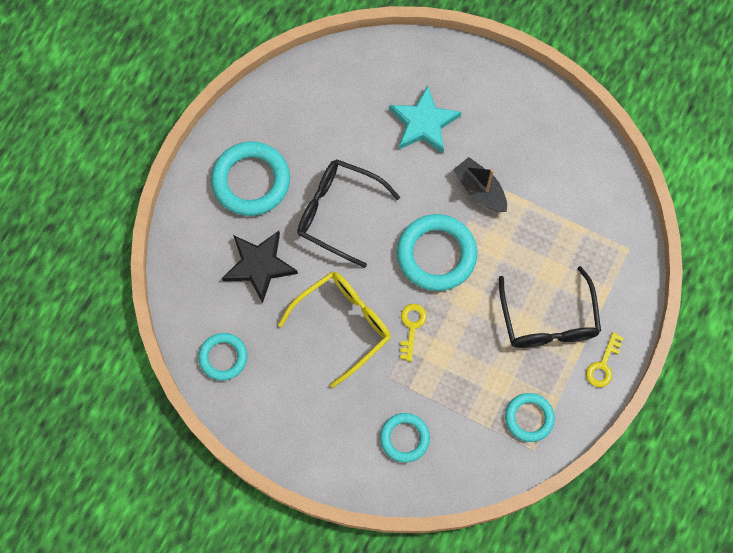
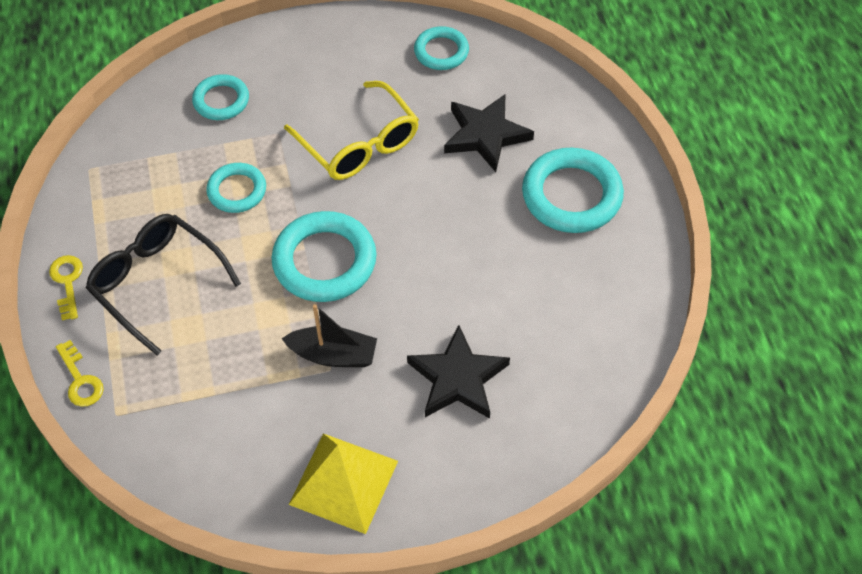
camera: 140 degrees right, 15 degrees down
(338, 212) = (459, 228): black glasses -> none
(344, 324) = (359, 144): yellow glasses -> yellow glasses turned 45 degrees counterclockwise
(411, 327) = (292, 185): yellow key -> yellow key (80, 380)
(423, 123) = (458, 378): turquoise star -> black star
(529, 418) = (113, 189): turquoise ring -> turquoise ring (237, 191)
(532, 115) = (344, 482): none -> yellow pyramid

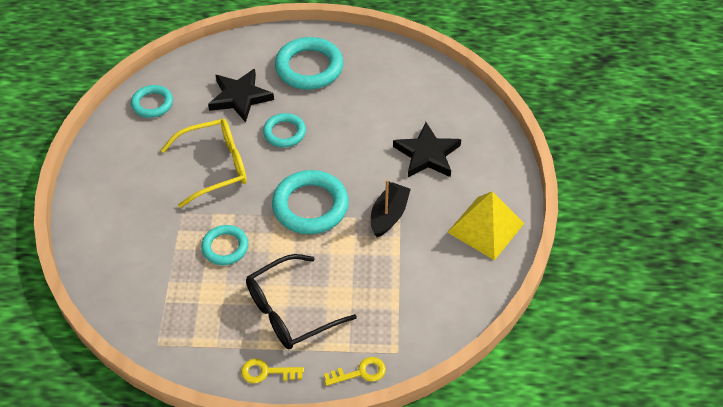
camera: 75 degrees left, 5 degrees down
(221, 101) = (130, 243): turquoise ring -> turquoise ring (284, 133)

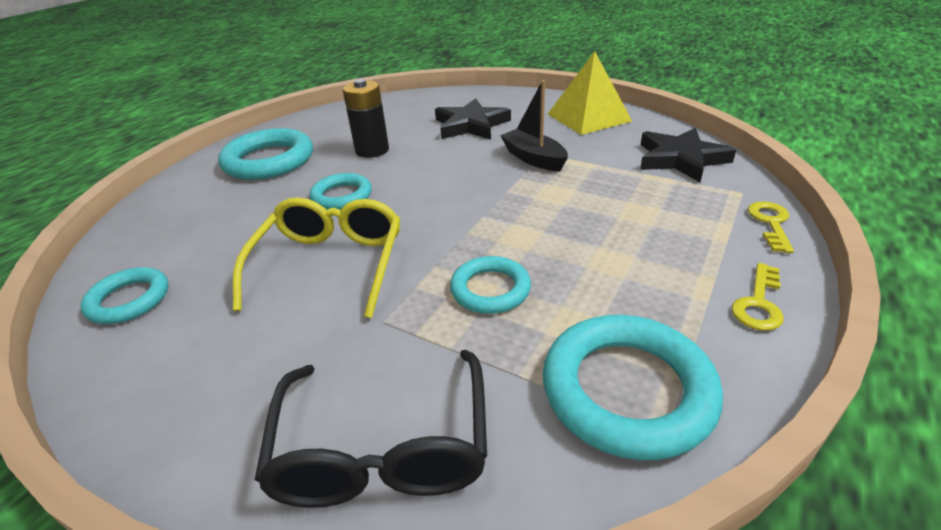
camera: 60 degrees left, 15 degrees down
(240, 97) = (240, 216): black star -> black star (680, 159)
(290, 311) = (646, 256): black glasses -> black glasses (383, 449)
(310, 206) = (477, 202): turquoise ring -> turquoise ring (627, 390)
(353, 115) = (372, 150): none -> black battery

